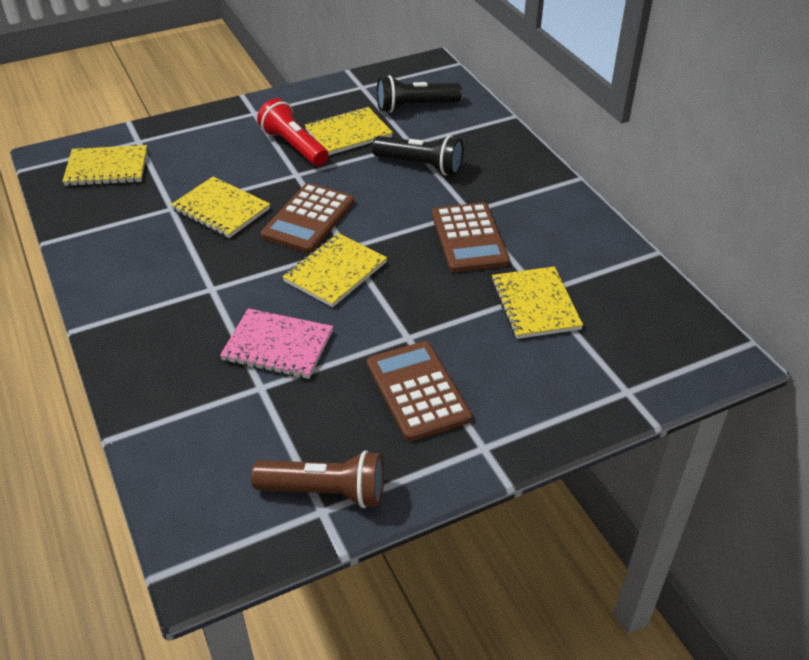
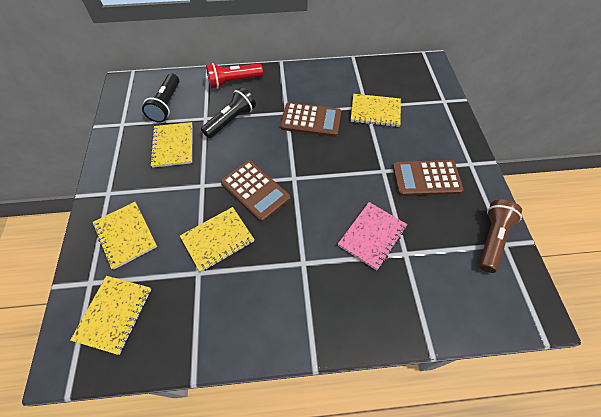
camera: 70 degrees left, 15 degrees up
(294, 146) = (168, 179): red flashlight -> red flashlight (233, 81)
(335, 272) = (314, 190): yellow notebook -> yellow notebook (125, 235)

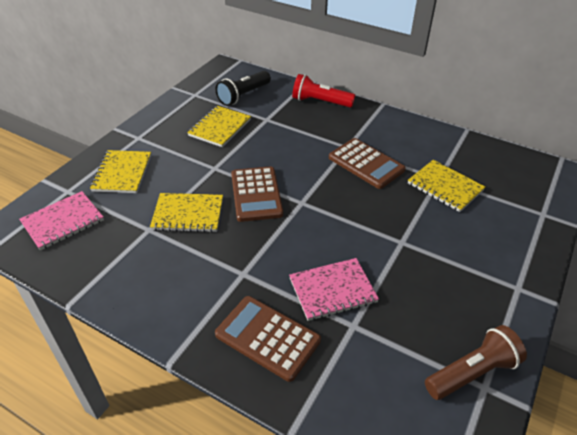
camera: 35 degrees right, 15 degrees down
(114, 314) = (63, 222): yellow notebook -> pink notebook
(231, 120) = (288, 131): black flashlight -> none
(426, 178) = (446, 273): brown calculator -> brown calculator (267, 338)

